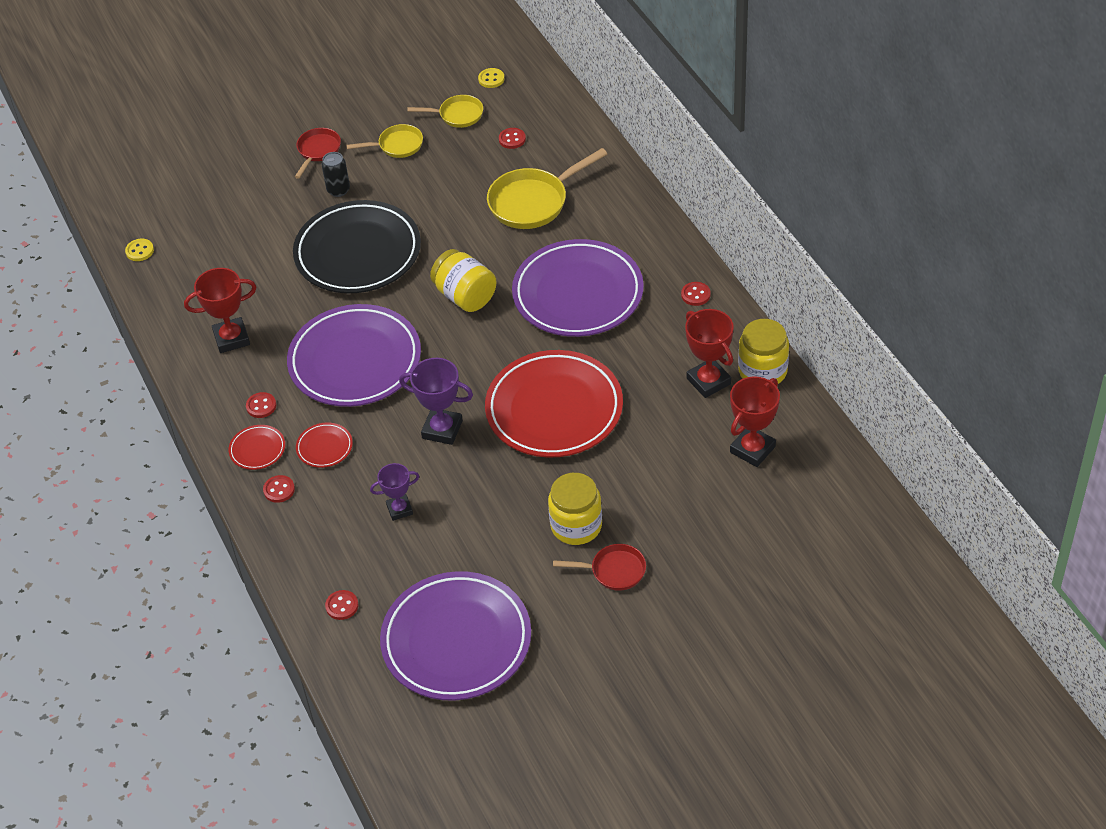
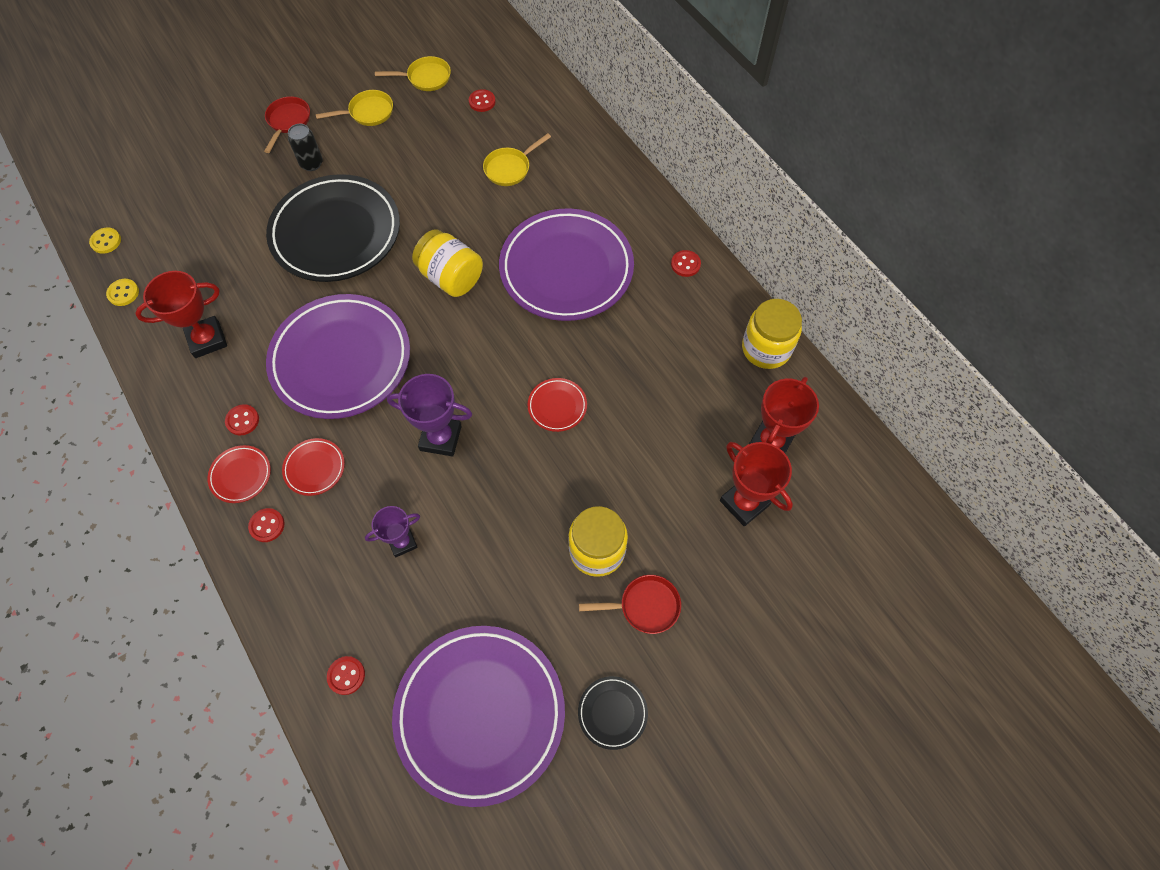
camera: 10 degrees left, 15 degrees up
(491, 79) = (455, 39): yellow button -> yellow button (123, 293)
(533, 202) = (510, 168): yellow pan -> yellow pan, size x0.58
(554, 409) = (557, 406): red plate -> red plate, size x0.41
(573, 647) = (612, 713): none -> black plate
(708, 381) = (713, 363): red trophy -> red trophy (744, 503)

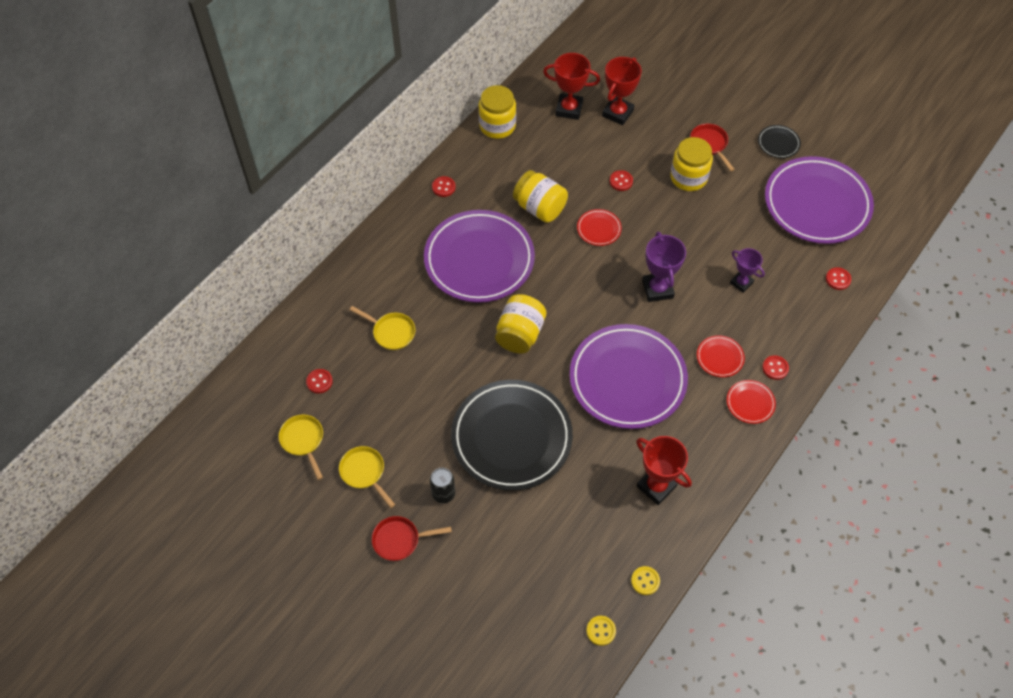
camera: 110 degrees left, 5 degrees down
(242, 420) = (709, 423): red button -> red button (621, 181)
(616, 353) = (539, 208): none -> yellow jar

